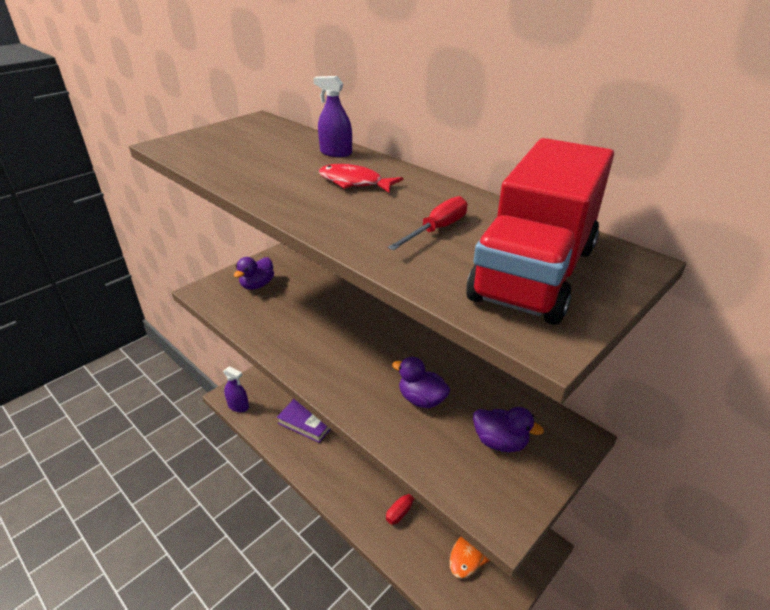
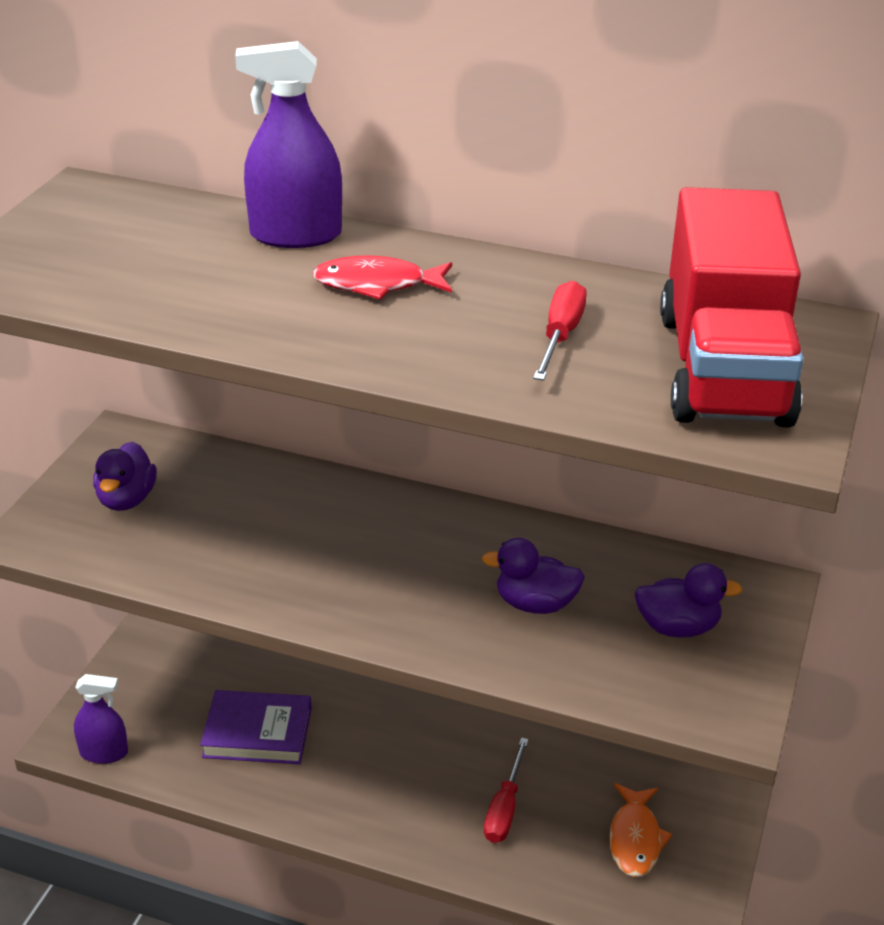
camera: 25 degrees left, 0 degrees up
(336, 153) = (296, 235): purple spray bottle -> purple spray bottle, size x1.56

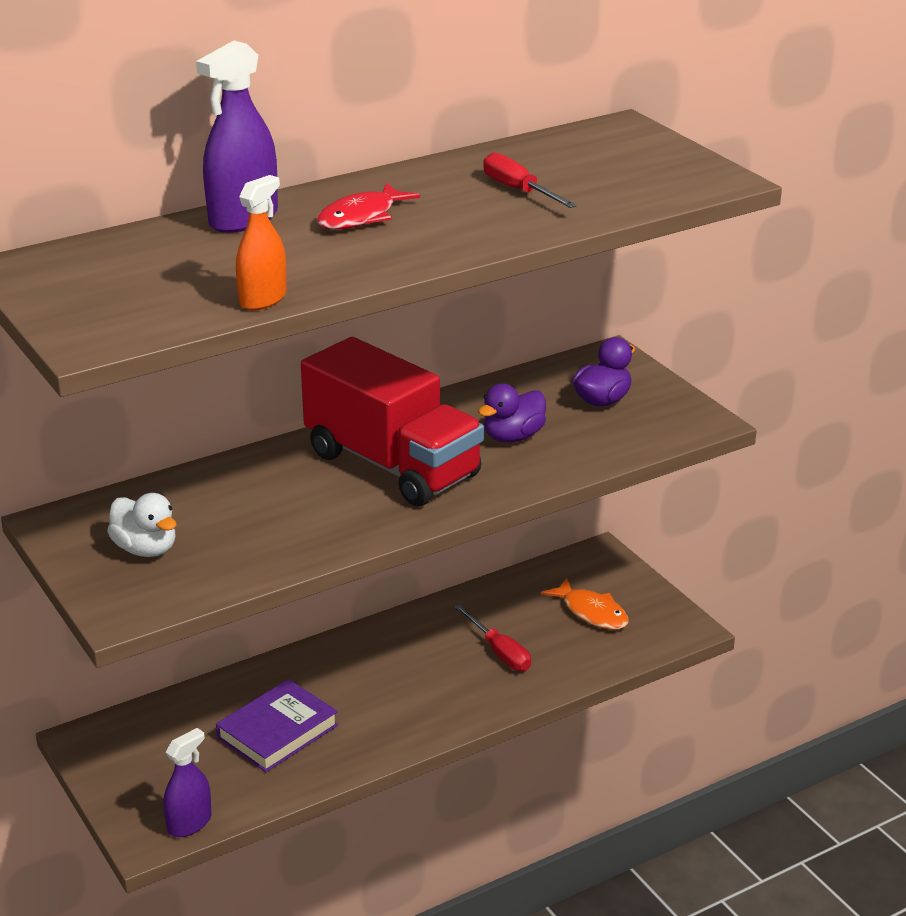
camera: 50 degrees left, 5 degrees down
(126, 499) = (145, 549): purple duck -> white duck
(143, 313) = (263, 299): none -> orange spray bottle
(723, 368) = (625, 165): red truck -> red truck (392, 465)

